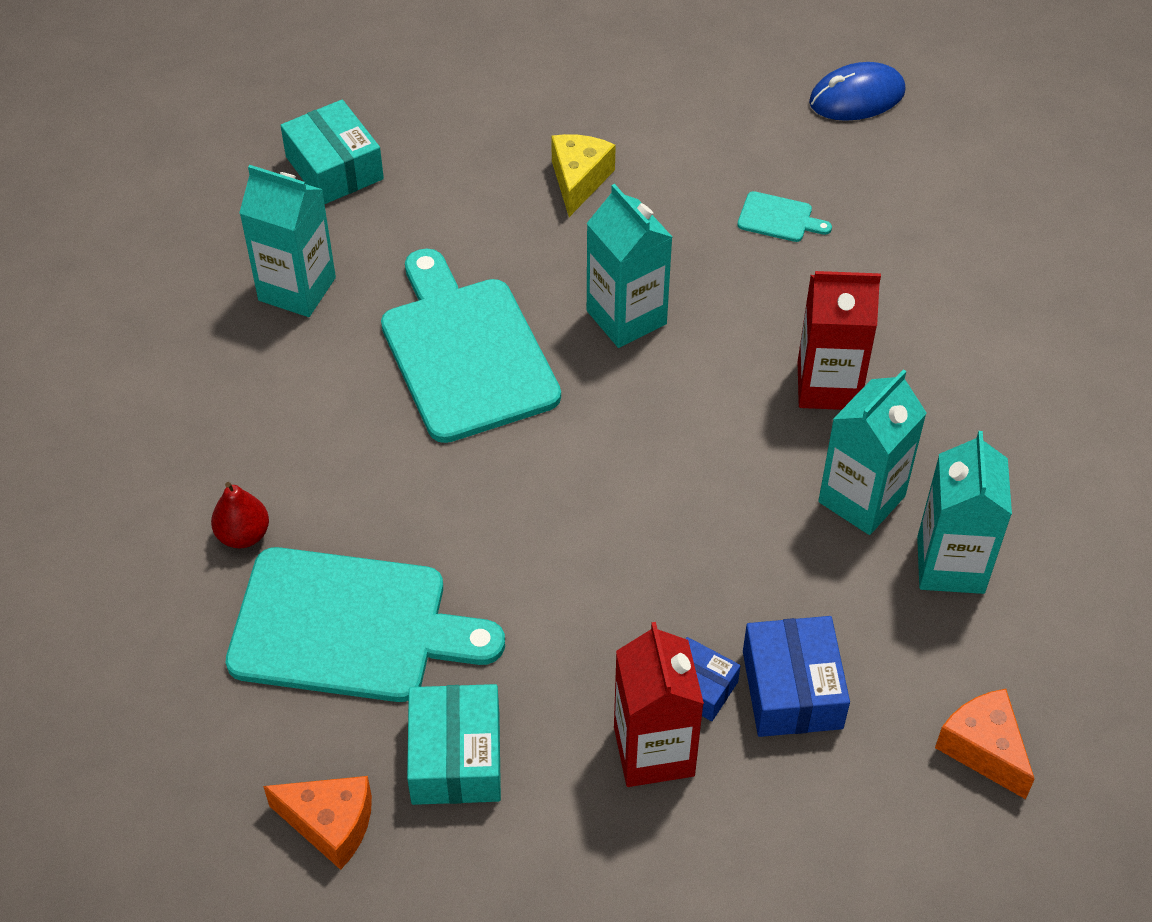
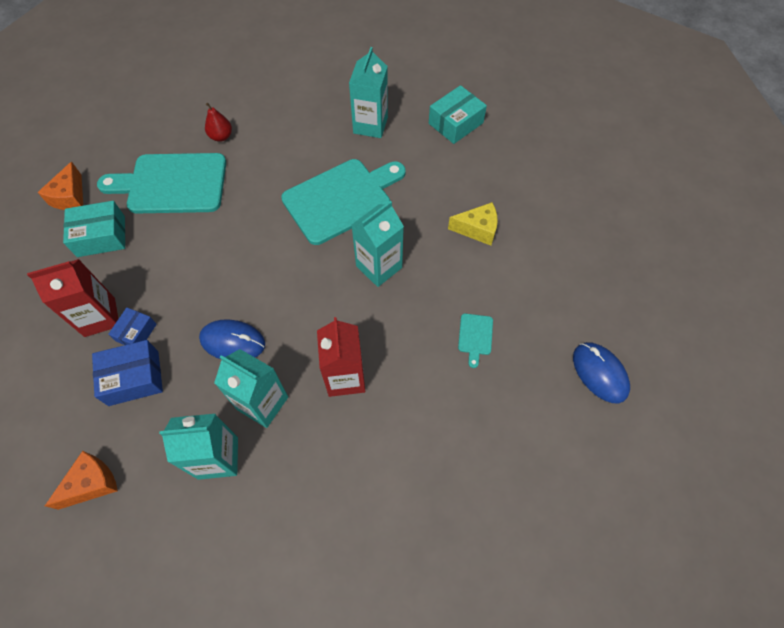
camera: 80 degrees right, 10 degrees up
(349, 626) = (172, 184): turquoise cutting board -> turquoise cutting board turned 90 degrees clockwise
(740, 535) = (233, 341): none -> blue mouse

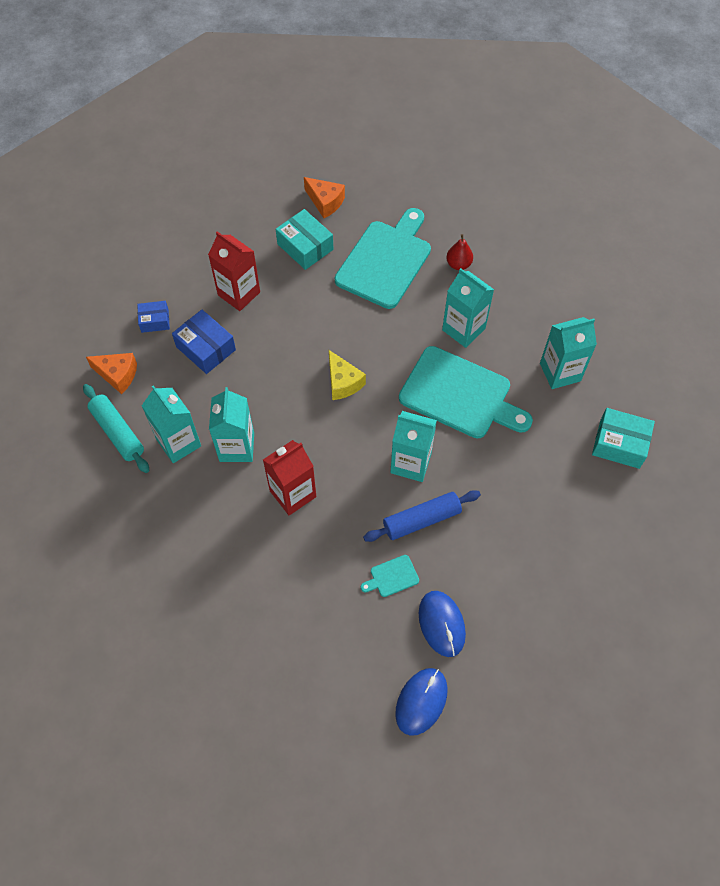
camera: 60 degrees right, 0 degrees up
(70, 197) = (325, 202): orange cheese -> orange cheese turned 120 degrees counterclockwise
(136, 332) = (241, 325): blue box -> blue box (155, 321)
(159, 517) = (117, 432): none -> turquoise rolling pin
(172, 184) = (385, 261): turquoise cutting board -> turquoise cutting board turned 60 degrees clockwise
(233, 341) = (274, 395): blue mouse -> blue mouse (442, 624)
(284, 165) = (463, 329): none -> turquoise carton
(436, 286) = (421, 519): none -> blue rolling pin
(477, 229) = (506, 525): yellow cheese -> yellow cheese (343, 382)

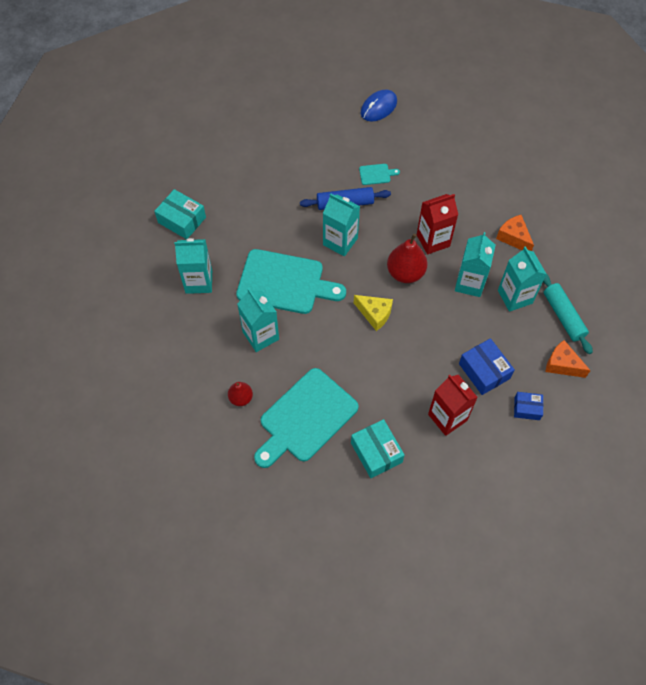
camera: 165 degrees left, 0 degrees up
(318, 441) = (405, 273): none -> red pear
(325, 202) = (344, 500): orange cheese -> orange cheese (513, 238)
(343, 382) = (374, 314): yellow cheese -> yellow cheese turned 135 degrees clockwise
(442, 624) = (352, 142): blue mouse -> none
(460, 395) = (285, 282): turquoise cutting board -> turquoise cutting board turned 150 degrees clockwise

